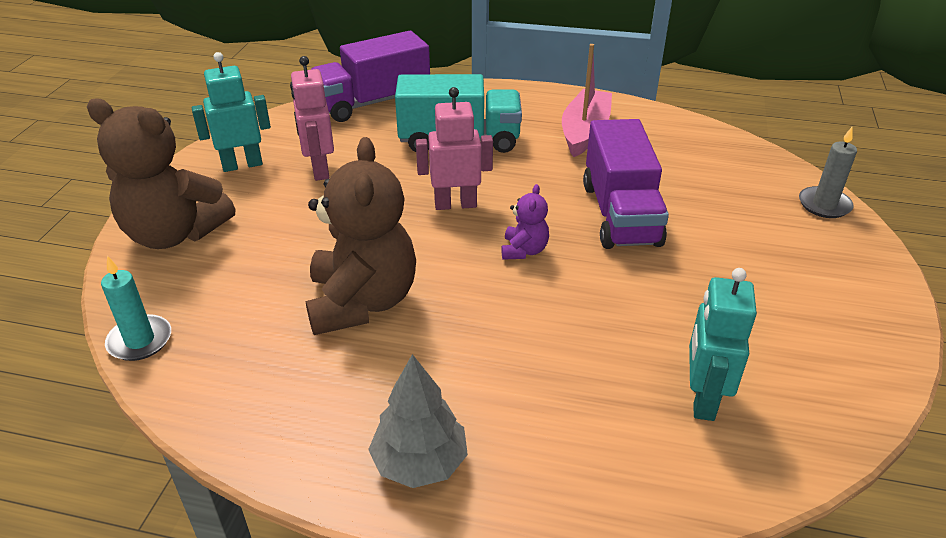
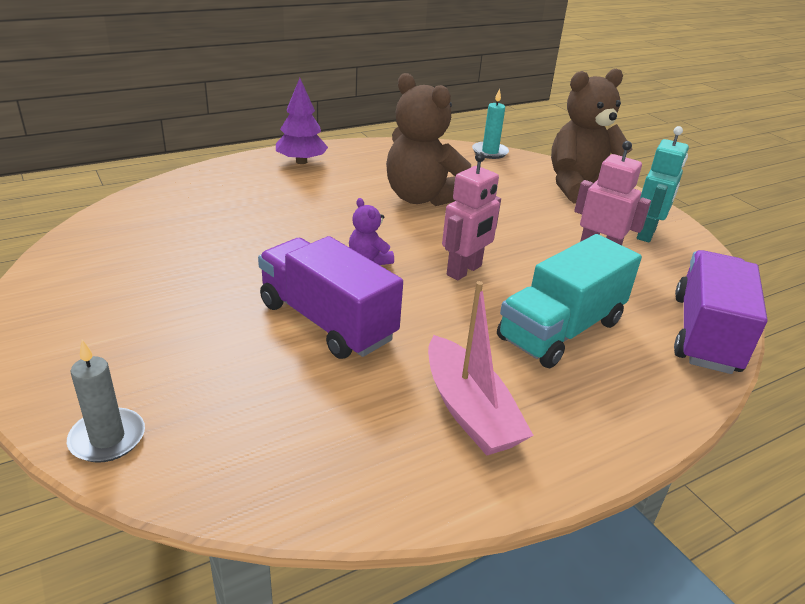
camera: 135 degrees right, 5 degrees down
(420, 462) = (301, 162): grey tree -> purple tree
(702, 399) = (171, 225): turquoise robot -> none

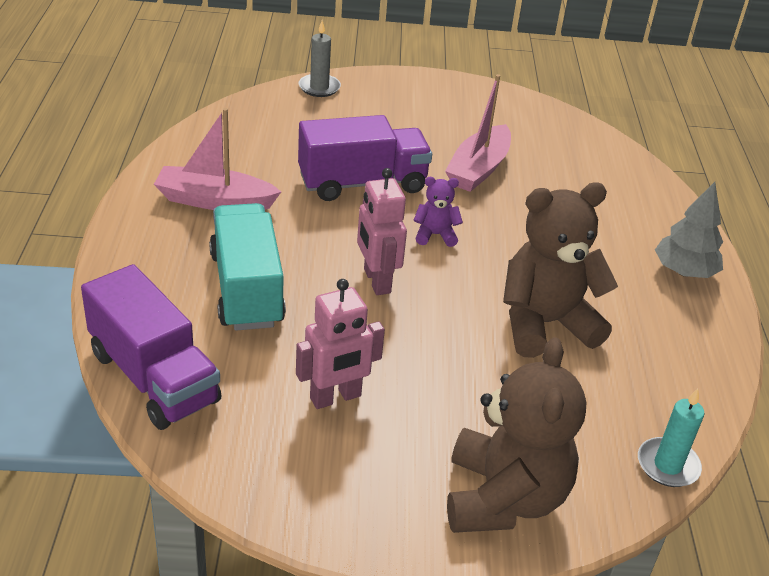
camera: 120 degrees right, 5 degrees up
(233, 262) = (478, 169): none -> pink boat
(301, 162) = (684, 271): purple tree -> grey tree
(646, 233) = (341, 477): turquoise robot -> none

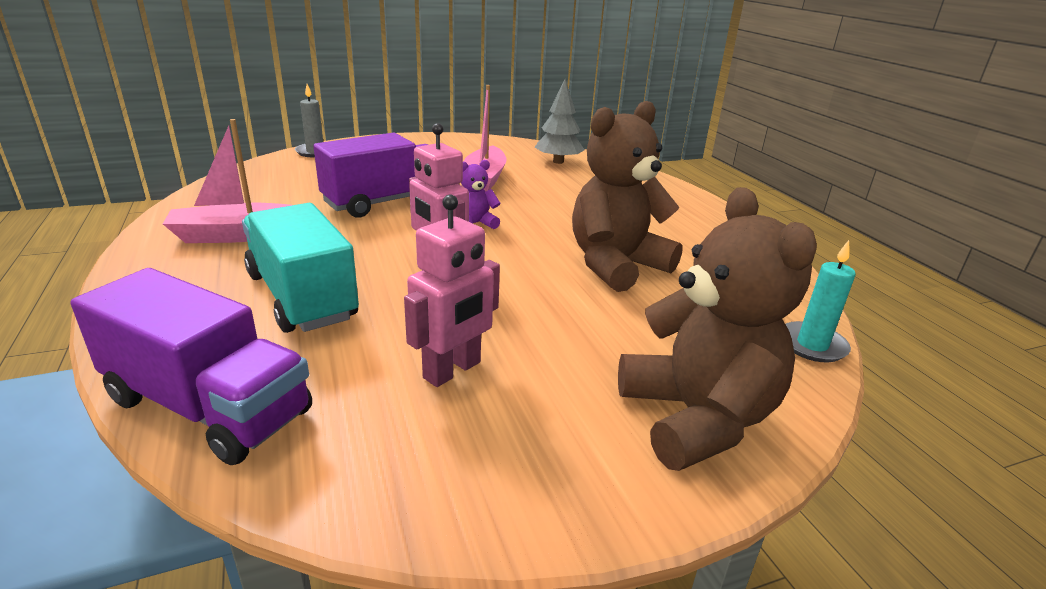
camera: 20 degrees left, 10 degrees down
(684, 271) = (693, 212): grey tree -> grey tree (558, 162)

